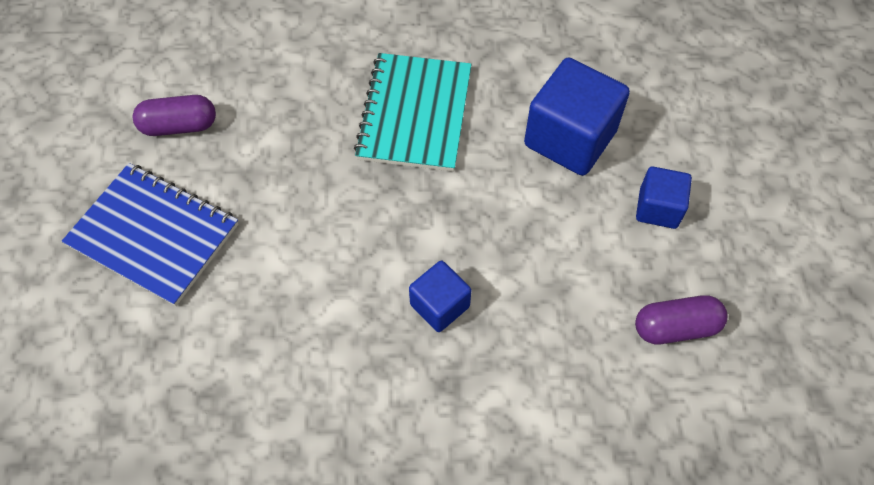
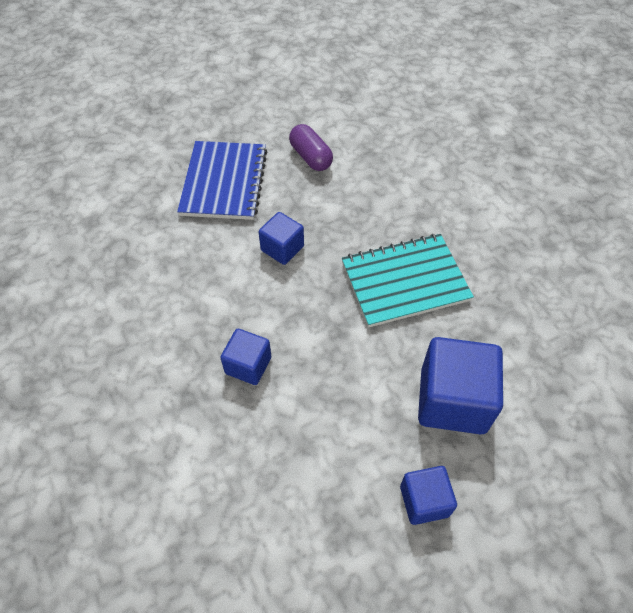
camera: 65 degrees right, 5 degrees down
(300, 211) = (282, 248): none -> blue cube
(676, 327) = (310, 558): purple capsule -> none

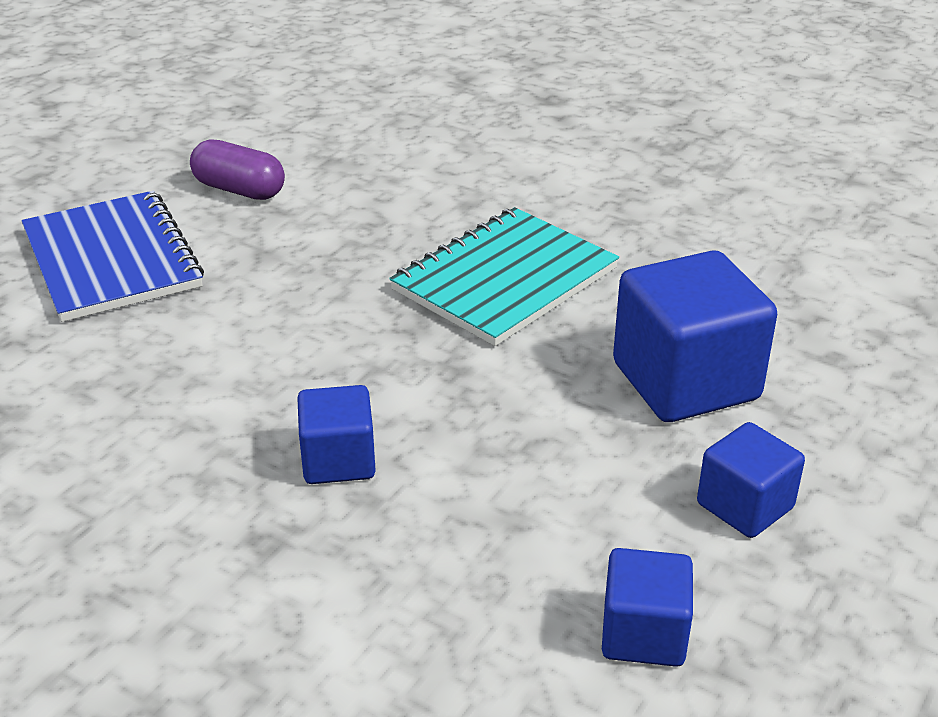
camera: 30 degrees left, 20 degrees down
(282, 248) = (279, 305): blue cube -> blue cube (643, 634)

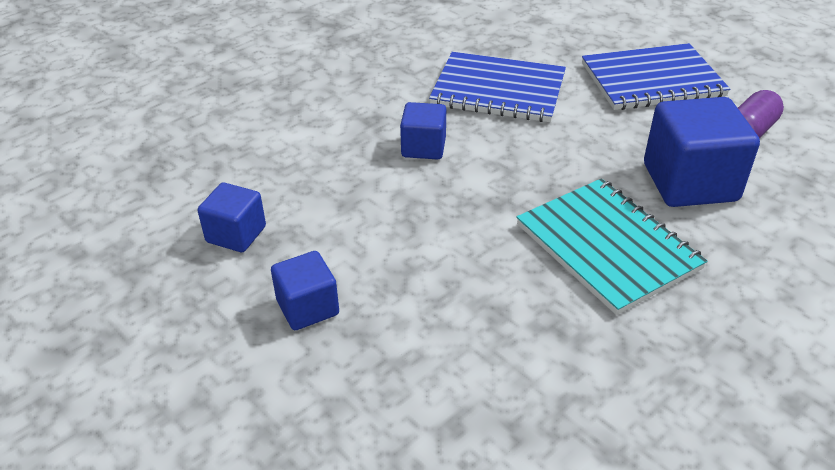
camera: 105 degrees right, 5 degrees up
(150, 402) = (498, 90): none -> blue notebook
(685, 381) = (449, 316): blue cube -> blue cube (689, 182)

